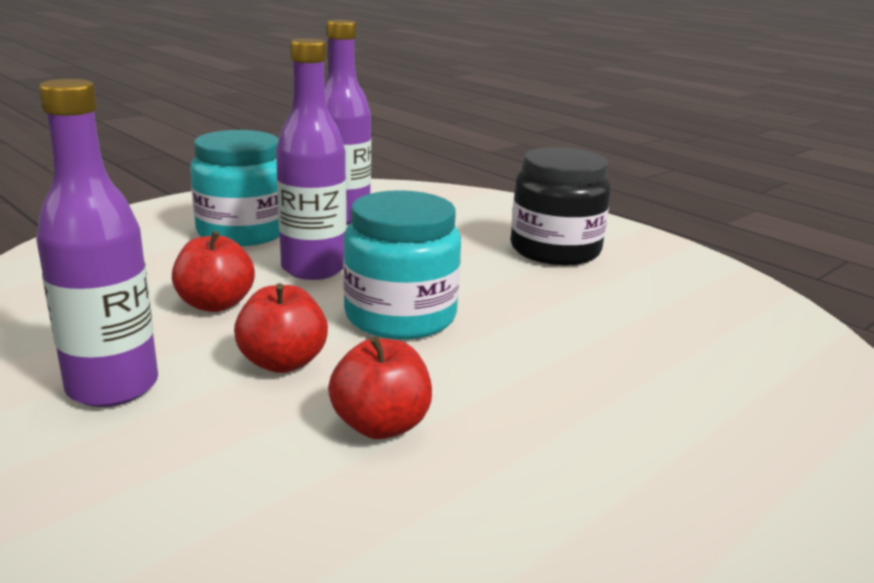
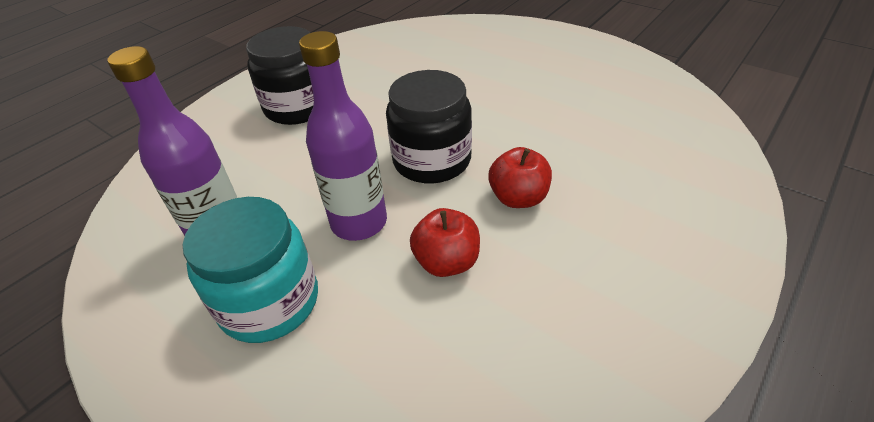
camera: 95 degrees left, 20 degrees up
(112, 387) = (592, 271): purple bottle -> none
(381, 425) = (562, 145): red apple -> none
(400, 316) = (432, 160): turquoise jar -> black jar

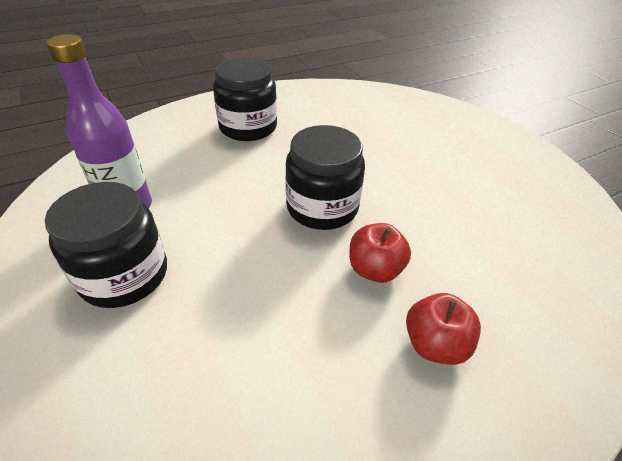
camera: 20 degrees right, 0 degrees up
(269, 302) = (124, 275): turquoise jar -> black jar
(359, 222) = (230, 238): purple bottle -> none
(447, 262) = (276, 301): red apple -> red apple (435, 344)

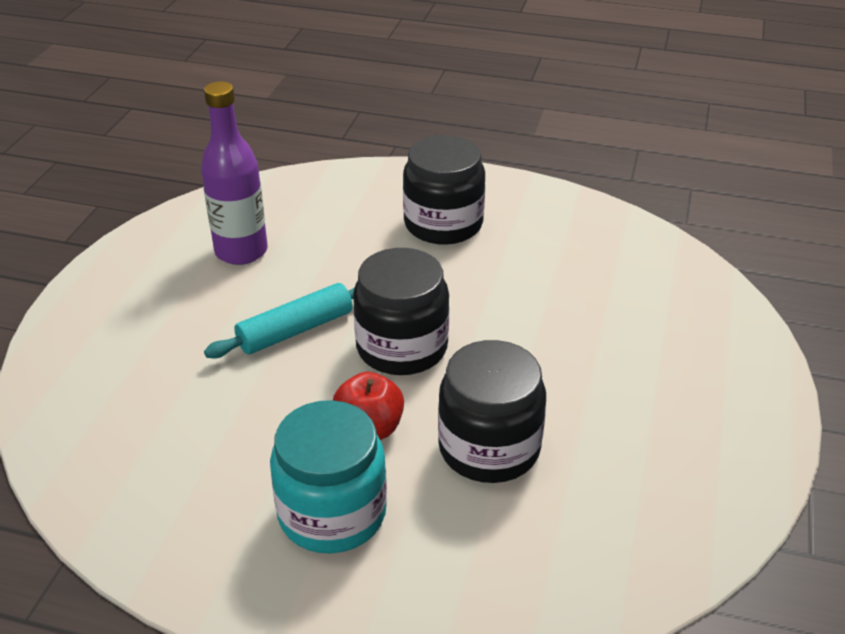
camera: 45 degrees right, 5 degrees down
(124, 275) = (179, 307): black jar -> black jar (489, 448)
(240, 237) = (295, 330): none -> turquoise rolling pin
(435, 344) = (332, 513): red apple -> turquoise jar

